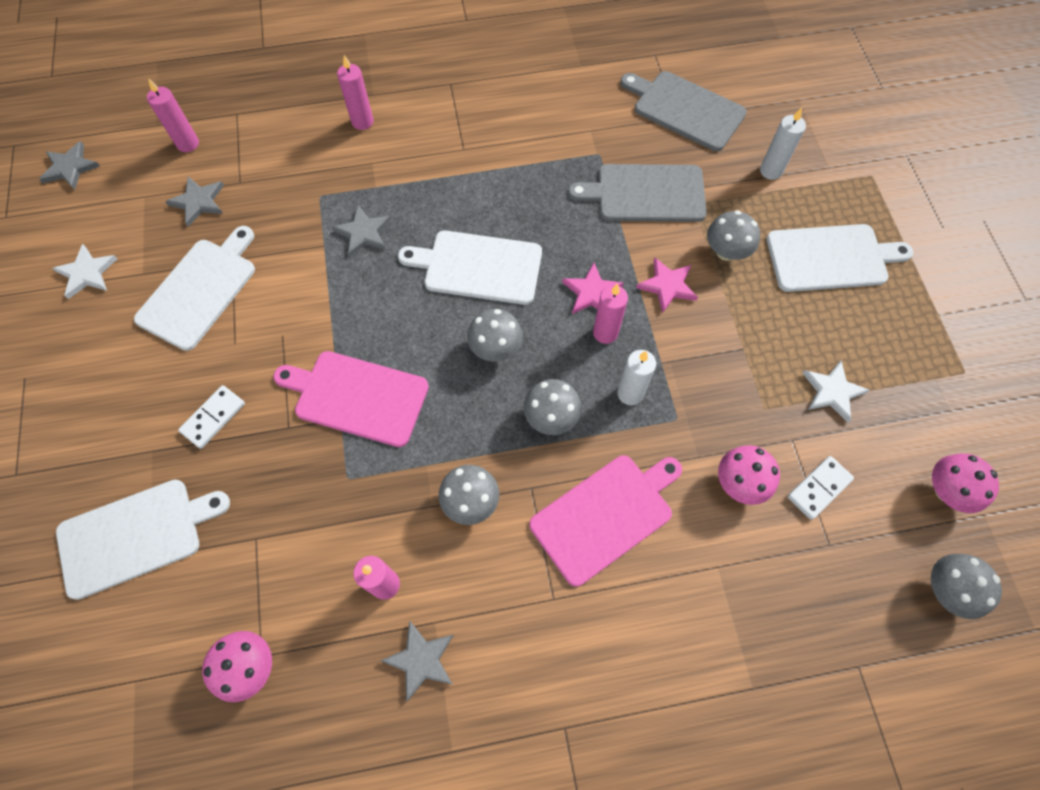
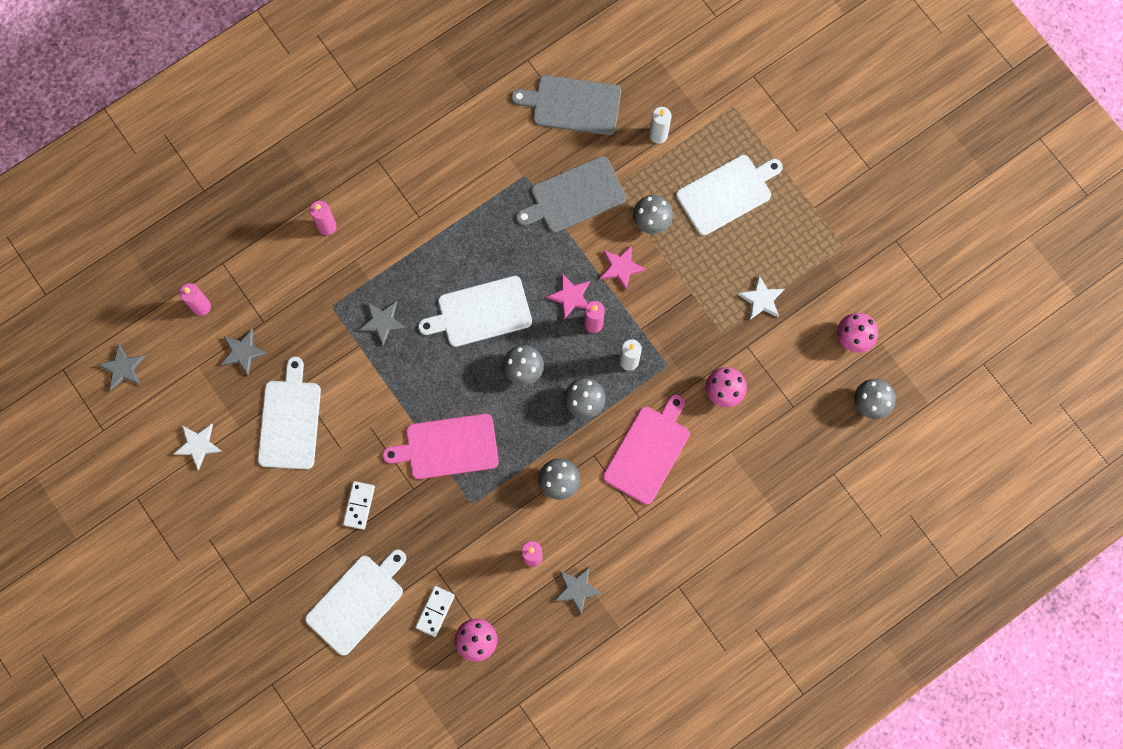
camera: 25 degrees left, 10 degrees up
(819, 488) = (774, 372): white domino -> white domino (435, 611)

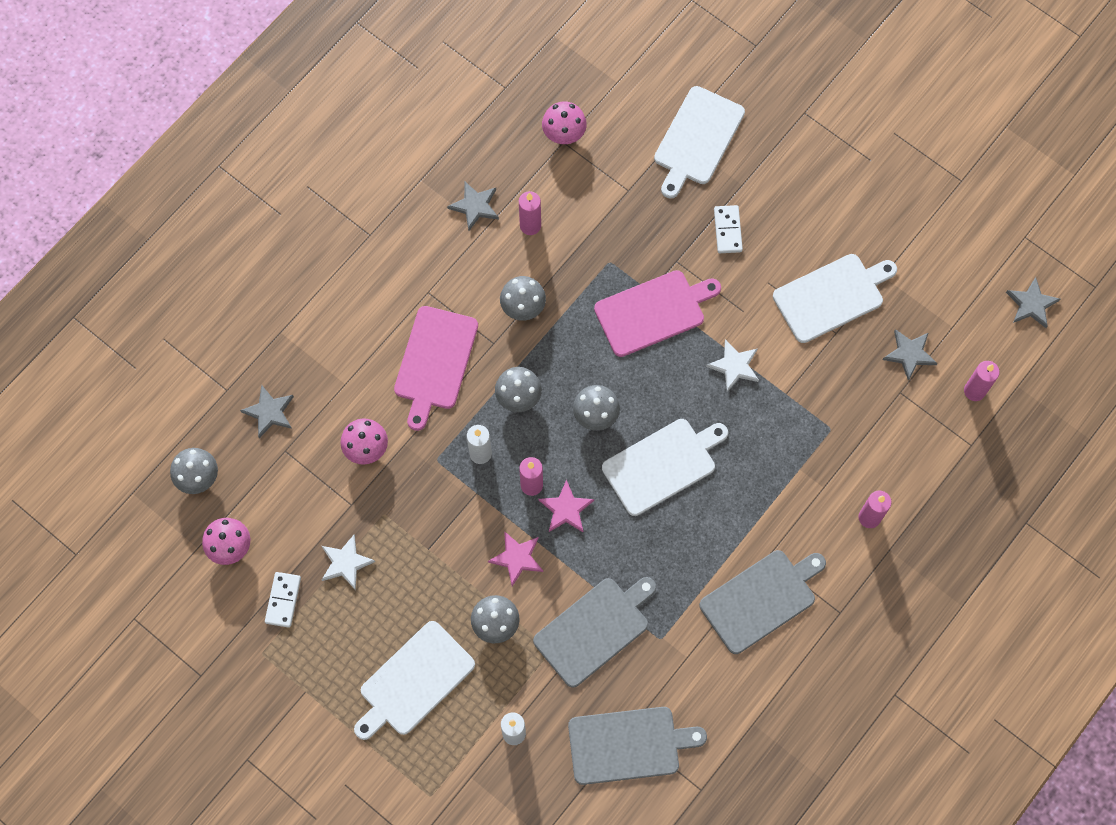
camera: 165 degrees right, 5 degrees down
(198, 445) = (918, 247): white star -> white star (734, 366)
(290, 420) = (831, 296): white cutting board -> white cutting board turned 105 degrees counterclockwise
(382, 322) = (768, 426): grey star -> grey star (269, 412)
(435, 186) = (761, 599): none -> grey cutting board
(435, 611) = (615, 150): white domino -> white domino (283, 600)

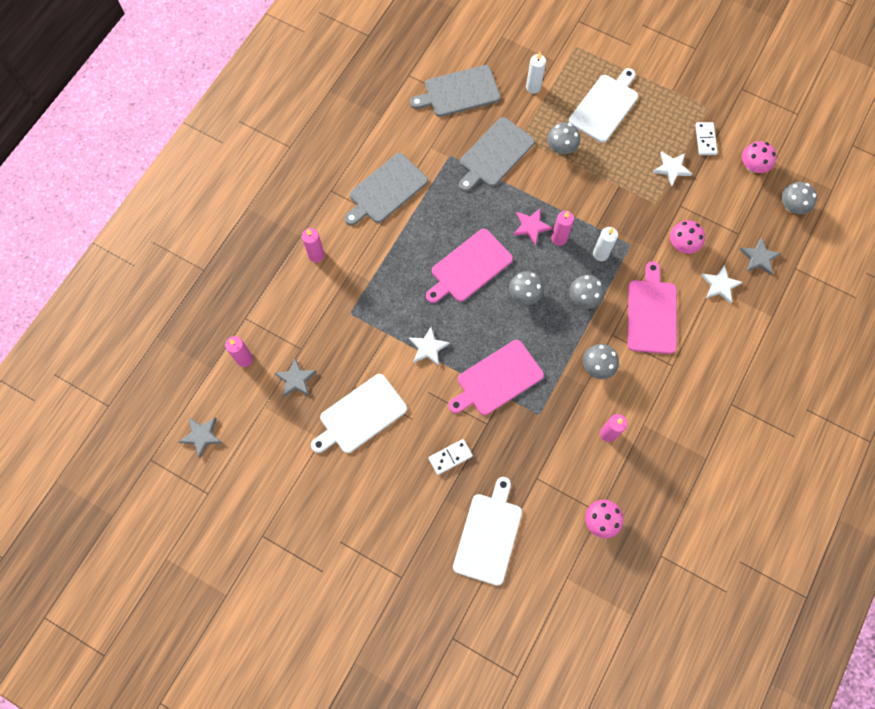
camera: 170 degrees right, 0 degrees up
(334, 384) = (720, 285): none -> white star
(475, 206) = (656, 442): grey star -> none
(517, 558) = (557, 190): pink star -> none
(662, 464) = (469, 267): white cutting board -> pink cutting board
(728, 230) = (450, 457): white domino -> white domino turned 75 degrees clockwise

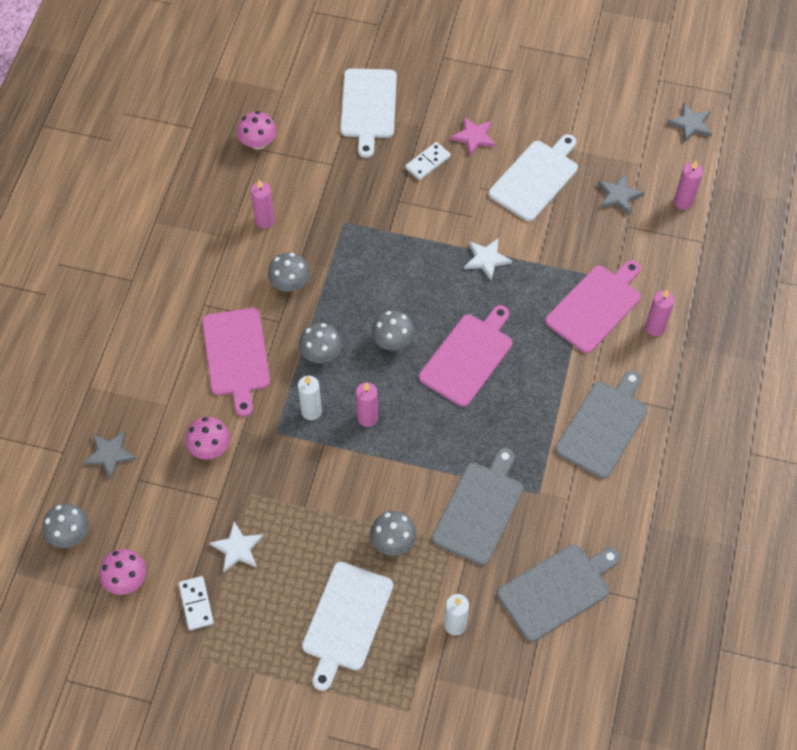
camera: 165 degrees right, 10 degrees down
(497, 379) = (399, 245): pink cutting board -> pink cutting board (595, 306)
(531, 226) = (406, 424): pink star -> pink star (474, 137)
(720, 285) = (156, 408): white star -> none

